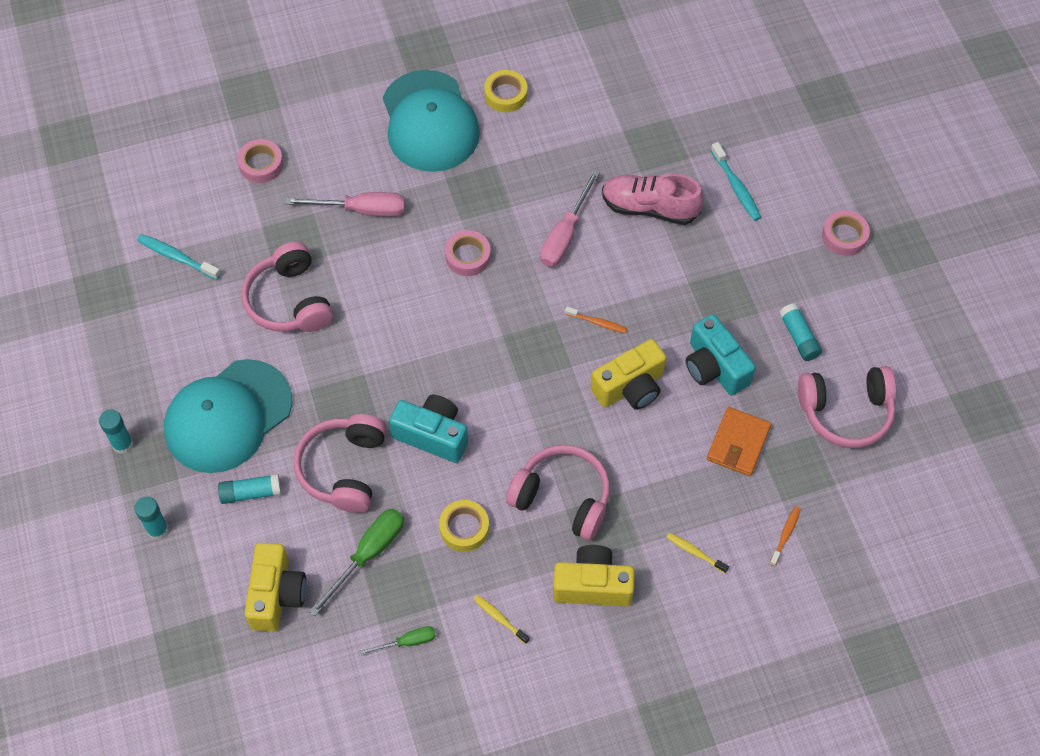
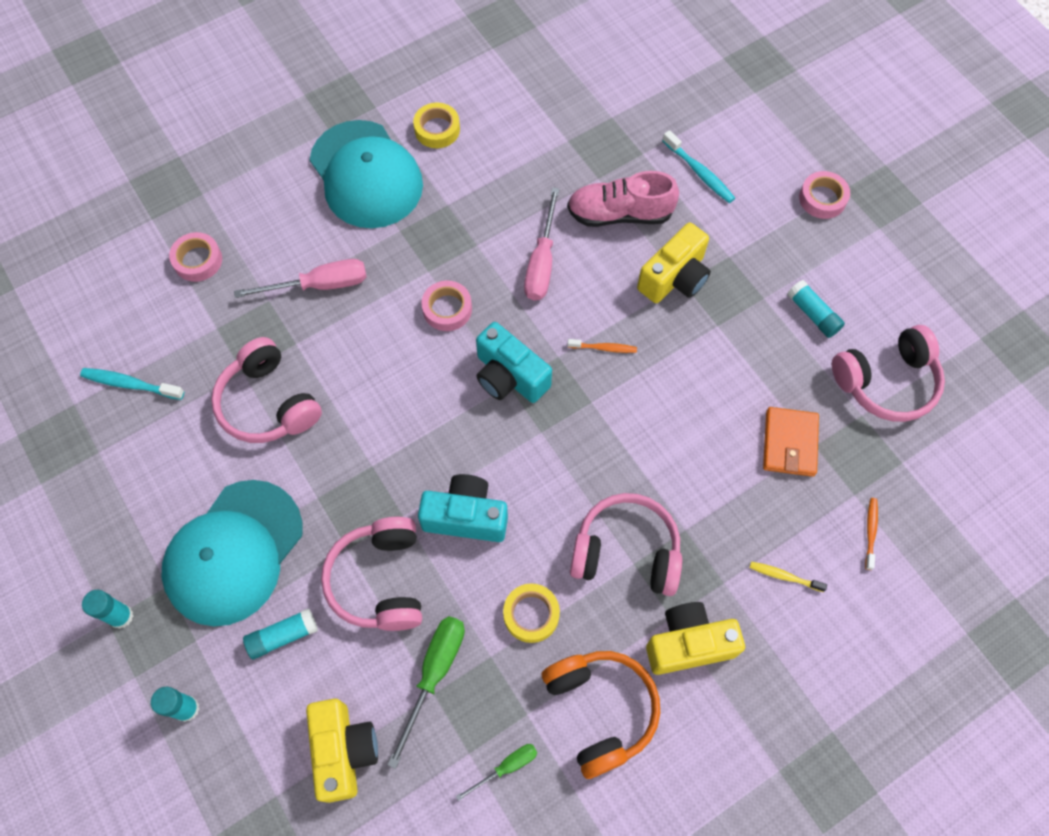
camera: 15 degrees left, 5 degrees up
(499, 618) = (600, 710): yellow toothbrush -> orange headphones
(630, 387) = (659, 410): yellow camera -> yellow camera (674, 278)
(714, 367) = (739, 367): turquoise camera -> turquoise camera (509, 376)

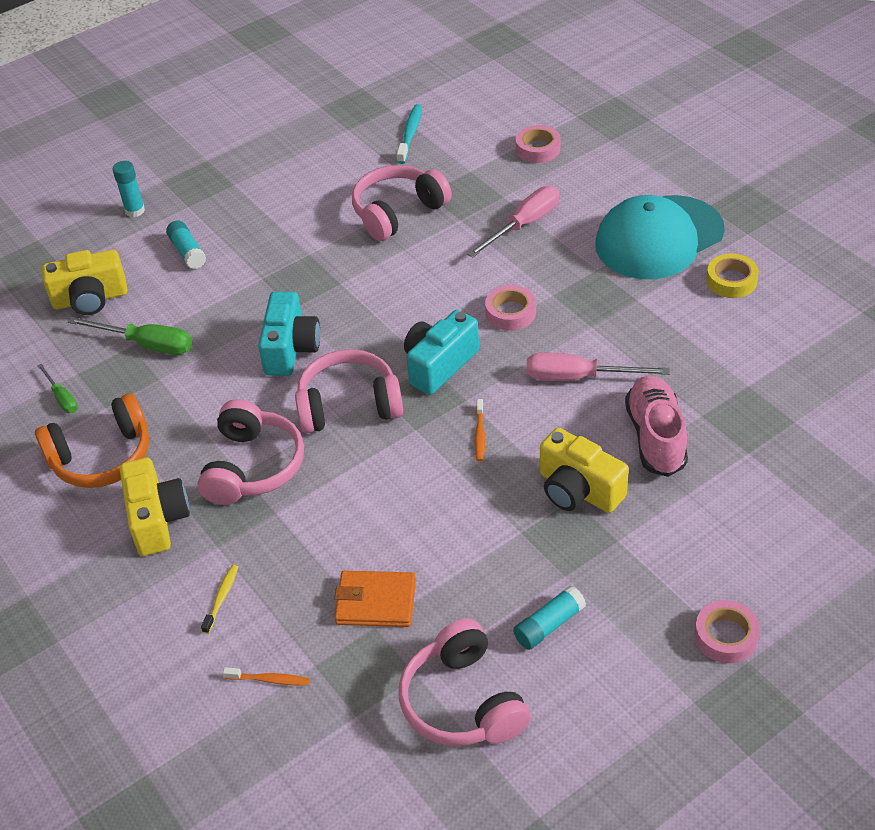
camera: 90 degrees right, 20 degrees down
(121, 616) = (210, 165): turquoise glue stick -> none
(233, 552) = (260, 214): turquoise cap -> none
(319, 285) = (524, 225): pink screwdriver -> pink screwdriver turned 120 degrees counterclockwise
(380, 580) = (232, 301): pink headphones -> pink headphones (349, 405)
(531, 614) = (195, 402): yellow tape -> none
(699, 173) = (734, 507): turquoise toothbrush -> none

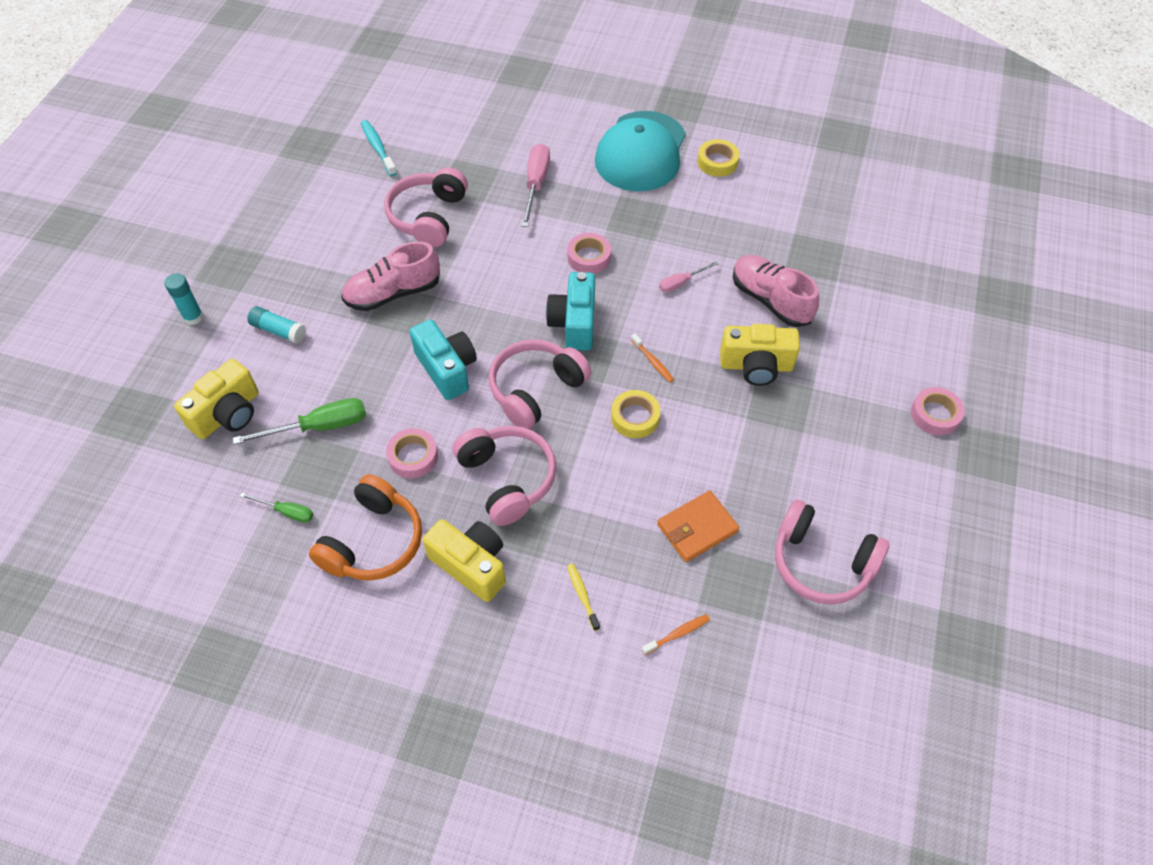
camera: 40 degrees left, 10 degrees up
(306, 264) = (393, 293): none -> pink shoe
(414, 475) = (635, 417): none -> yellow tape
(538, 149) = (491, 119): pink tape -> pink tape (413, 456)
(549, 625) = (825, 473): turquoise glue stick -> none
(579, 377) = (681, 283): pink screwdriver -> pink screwdriver, size x0.57

